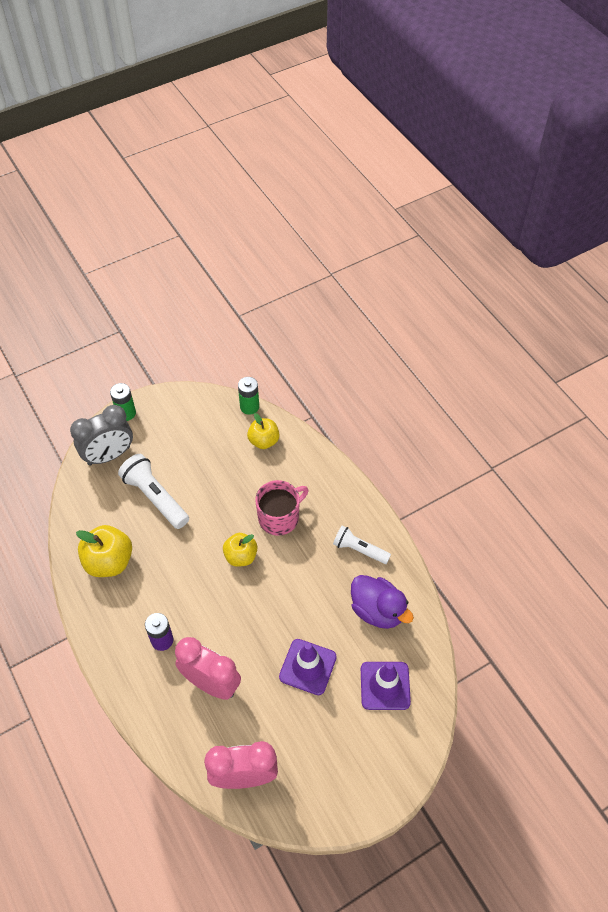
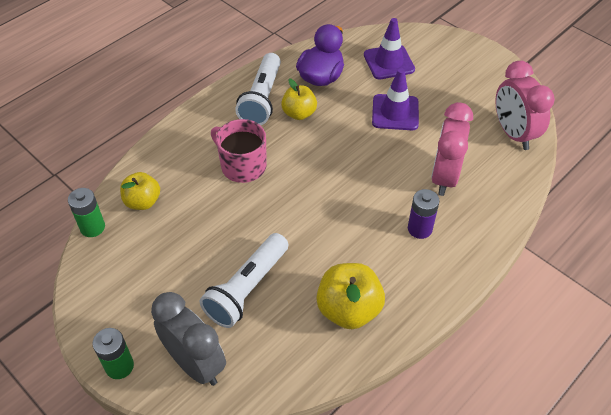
camera: 105 degrees left, 5 degrees down
(241, 556) = (299, 187): yellow apple -> yellow apple (299, 113)
(359, 550) = (262, 99): white flashlight -> white flashlight, size x1.54

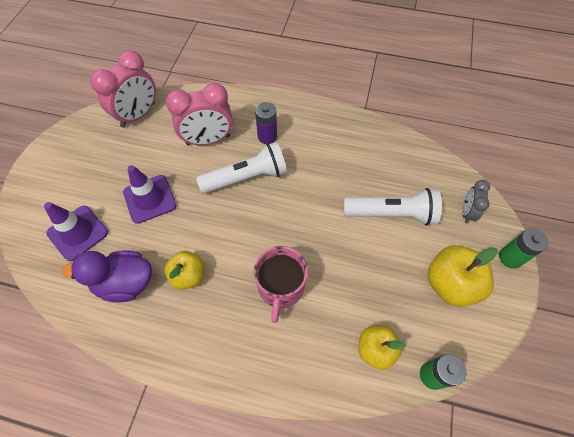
camera: 120 degrees left, 10 degrees up
(195, 363) = (466, 212): grey clock -> grey clock, size x0.54
(262, 99) = (184, 322): white flashlight -> white flashlight (246, 177)
(348, 309) = (360, 148): yellow apple -> yellow apple (450, 284)

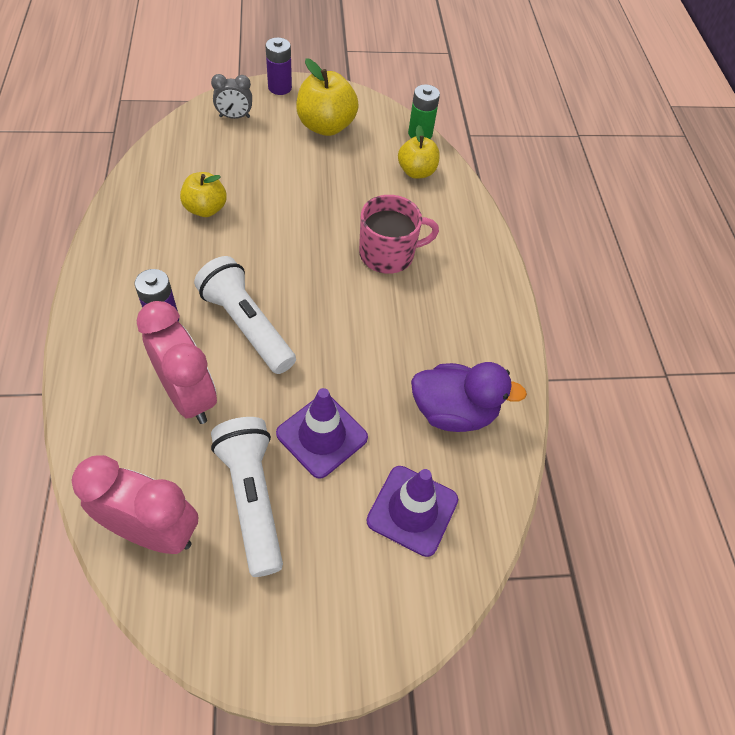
camera: 115 degrees left, 5 degrees down
(125, 283) = (453, 412): purple duck -> purple duck turned 60 degrees counterclockwise
(188, 275) = (413, 346): yellow apple -> yellow apple (205, 209)
(391, 214) = (257, 174): white flashlight -> white flashlight (252, 498)
(510, 258) = (280, 88): green battery -> purple battery

